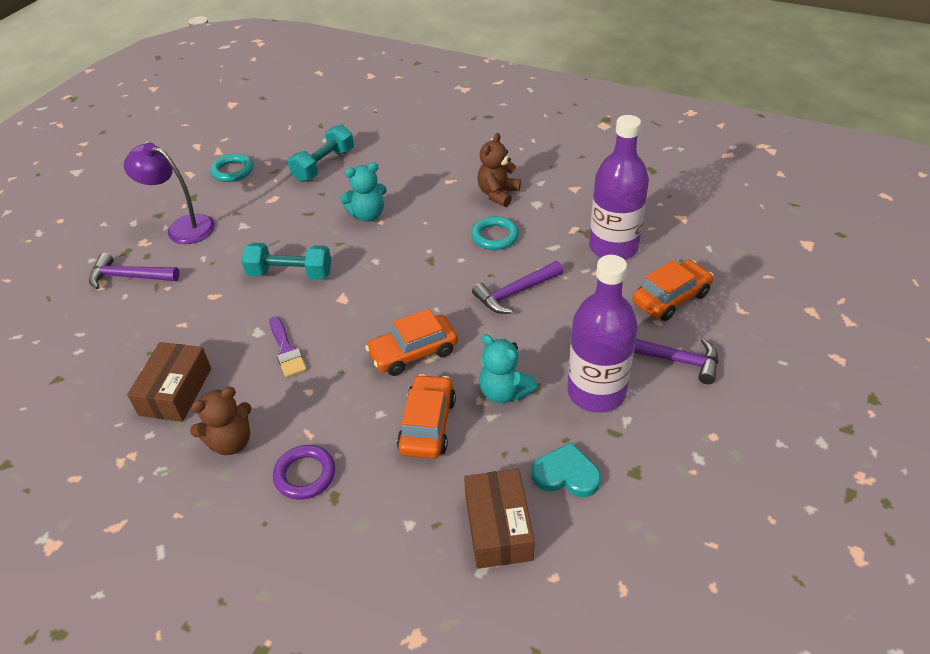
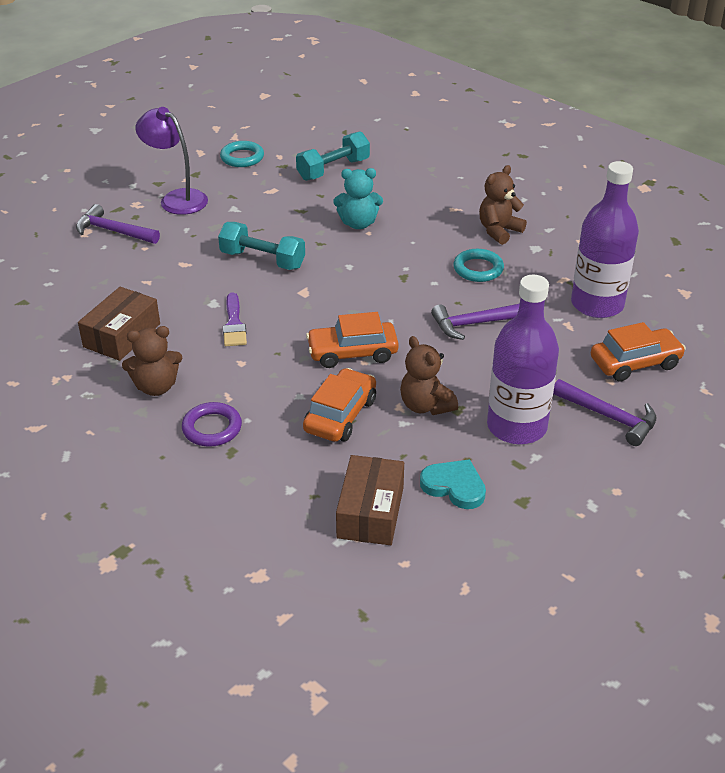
camera: 15 degrees right, 5 degrees down
(504, 392) = (426, 406): turquoise teddy bear -> brown teddy bear

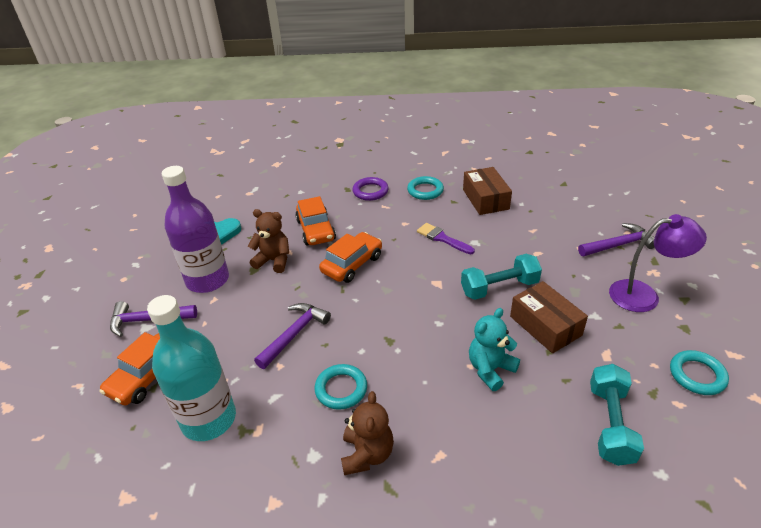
camera: 140 degrees right, 0 degrees up
(156, 387) = (425, 191): brown teddy bear -> turquoise ring
(370, 512) = (252, 203): brown box -> brown box (545, 326)
(597, 304) = (209, 419): purple bottle -> turquoise bottle

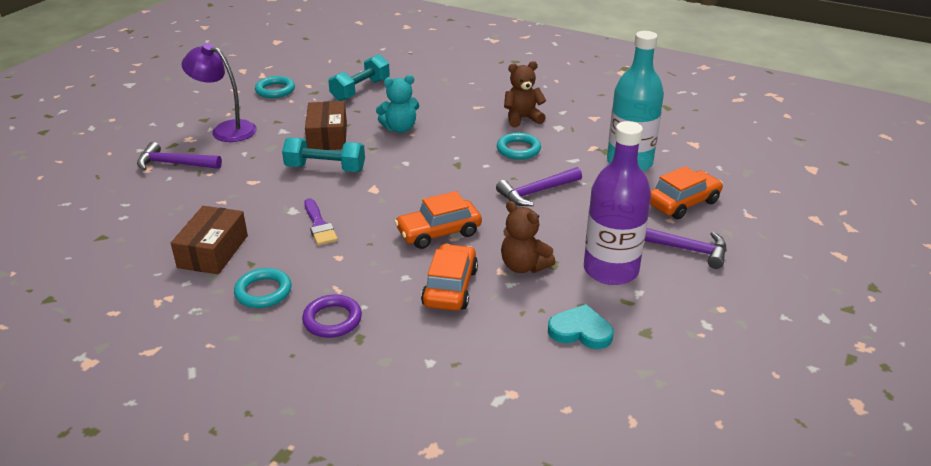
camera: 155 degrees left, 5 degrees down
(367, 454) = (522, 118): brown teddy bear -> brown teddy bear turned 45 degrees clockwise

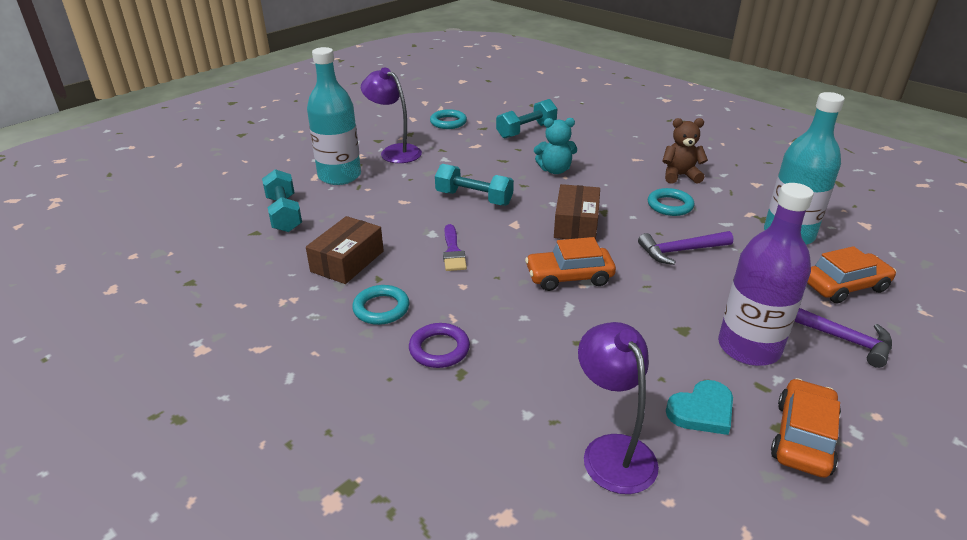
camera: 15 degrees right, 0 degrees up
(127, 213) = (284, 214): none -> turquoise dumbbell
(174, 164) = (339, 176): purple hammer -> turquoise bottle
(327, 136) = (484, 169): brown box -> brown box (576, 224)
(450, 287) = (568, 336): orange car -> orange car (803, 437)
(511, 378) = (612, 451): none -> purple lamp
(523, 266) = (651, 327): brown teddy bear -> none
(580, 331) = (702, 411): turquoise heart -> turquoise heart turned 120 degrees clockwise

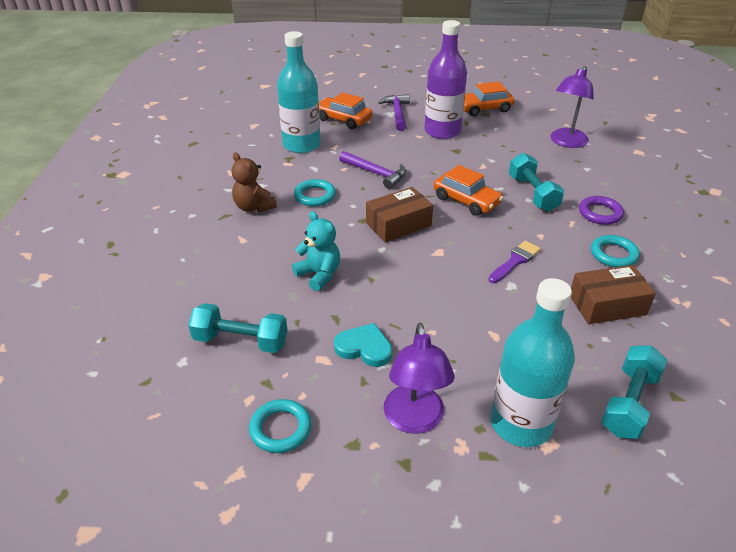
camera: 130 degrees left, 5 degrees up
(474, 198) = (430, 295): turquoise dumbbell -> turquoise dumbbell (532, 194)
(702, 411) = (507, 131): turquoise heart -> turquoise heart (364, 348)

